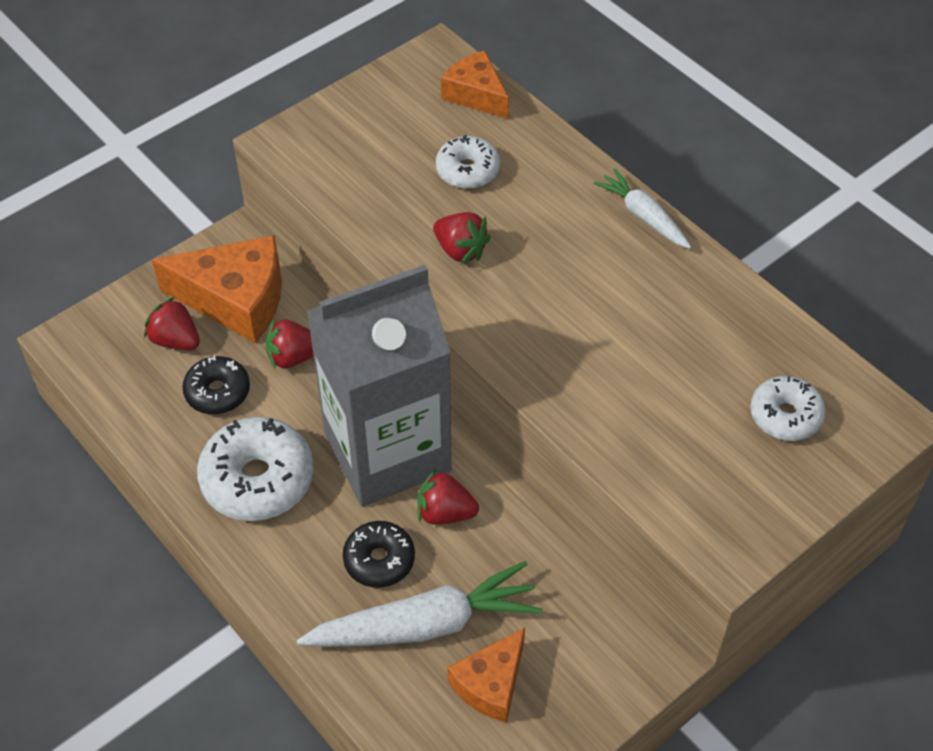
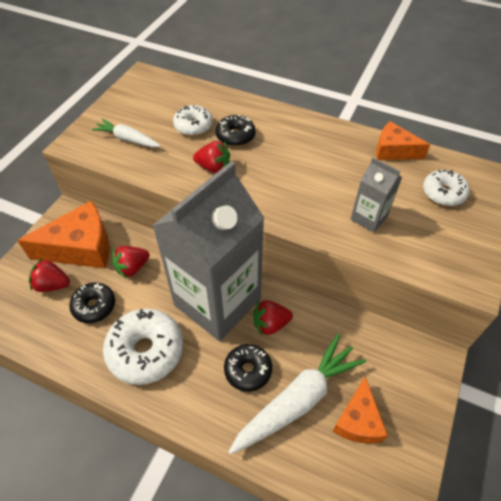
camera: 25 degrees left, 0 degrees up
(476, 94) = (176, 88): orange cheese -> orange cheese (393, 150)
(522, 209) = (235, 136): none -> black donut
(642, 410) = (369, 218): none -> grey carton
(643, 216) = (302, 119): white carrot -> white carrot (128, 139)

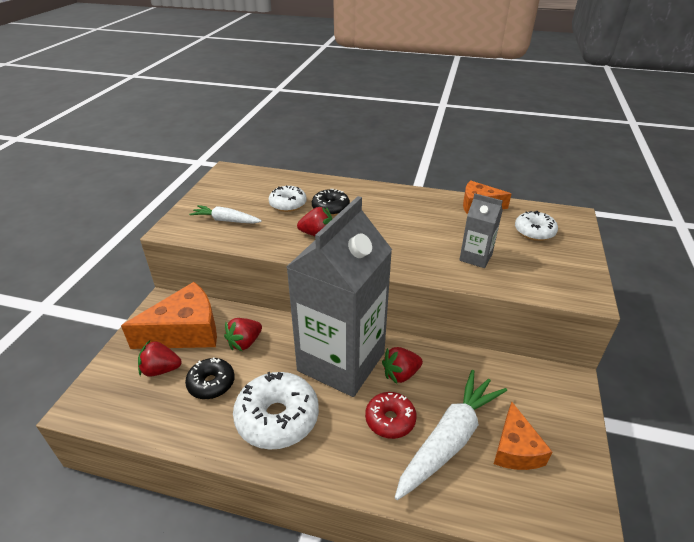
camera: 10 degrees left, 15 degrees down
(248, 370) = (390, 420): black donut -> red donut

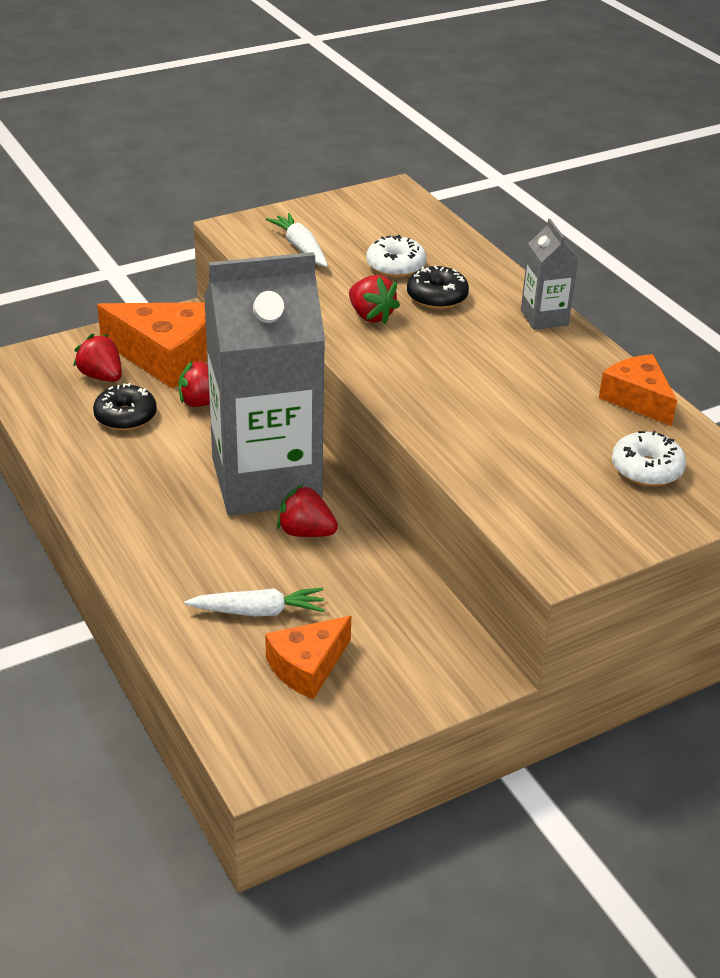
camera: 45 degrees right, 0 degrees up
(277, 418) = (139, 482): white donut -> none
(390, 420) = (231, 557): red donut -> none
(449, 439) = (258, 611): white carrot -> white carrot, size x0.58
(475, 257) = (506, 445): grey carton -> grey carton (544, 318)

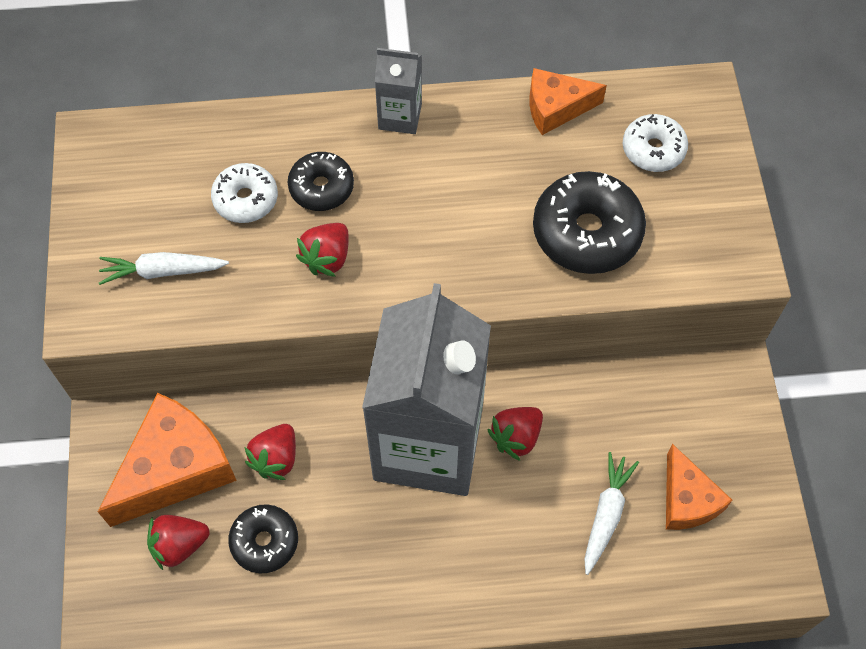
camera: 65 degrees left, 25 degrees up
(371, 316) = (327, 258): red strawberry -> red strawberry turned 135 degrees clockwise
(512, 447) = (586, 232): none -> black donut

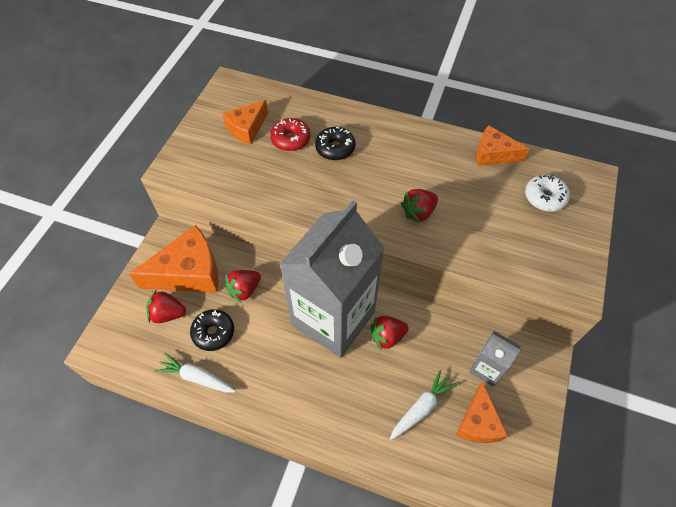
camera: 25 degrees right, 5 degrees down
(162, 271) = (226, 159): white carrot -> white carrot (197, 377)
(165, 207) = (247, 128): none -> orange cheese
(246, 199) = (291, 139): white donut -> red donut
(327, 258) = (318, 185): red strawberry -> red strawberry (418, 212)
(400, 116) = (398, 128): grey carton -> grey carton (486, 368)
(586, 232) = (480, 228): black donut -> none

